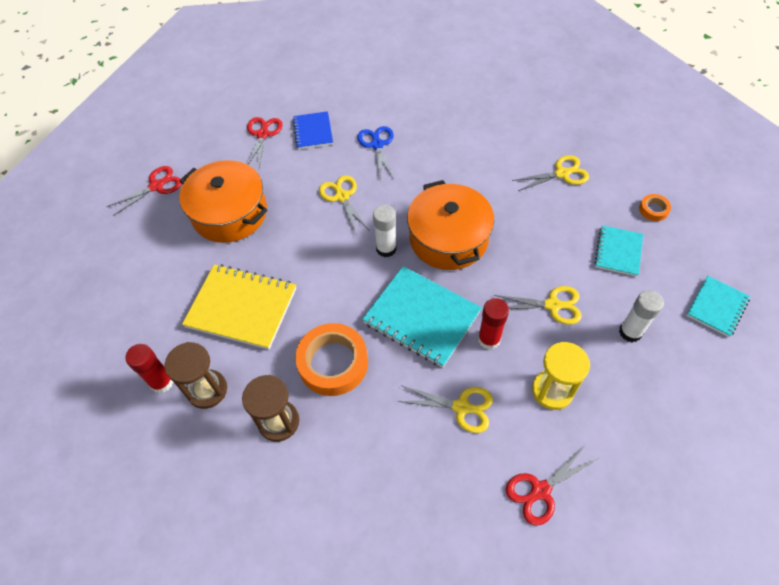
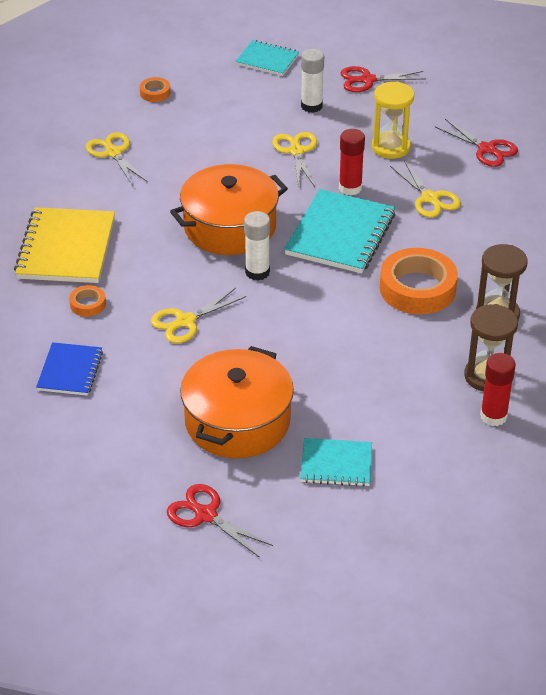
camera: 105 degrees left, 15 degrees down
(242, 307) = (376, 374): yellow notebook -> yellow notebook (66, 248)
(262, 134) = (83, 423): red scissors -> red scissors (367, 80)
(313, 131) = (70, 371): blue notebook -> blue notebook turned 60 degrees counterclockwise
(377, 145) = (88, 304): blue scissors -> orange tape
(461, 407) = (430, 198): yellow scissors -> yellow scissors turned 150 degrees clockwise
(618, 252) = (217, 114): turquoise notebook -> turquoise notebook (336, 464)

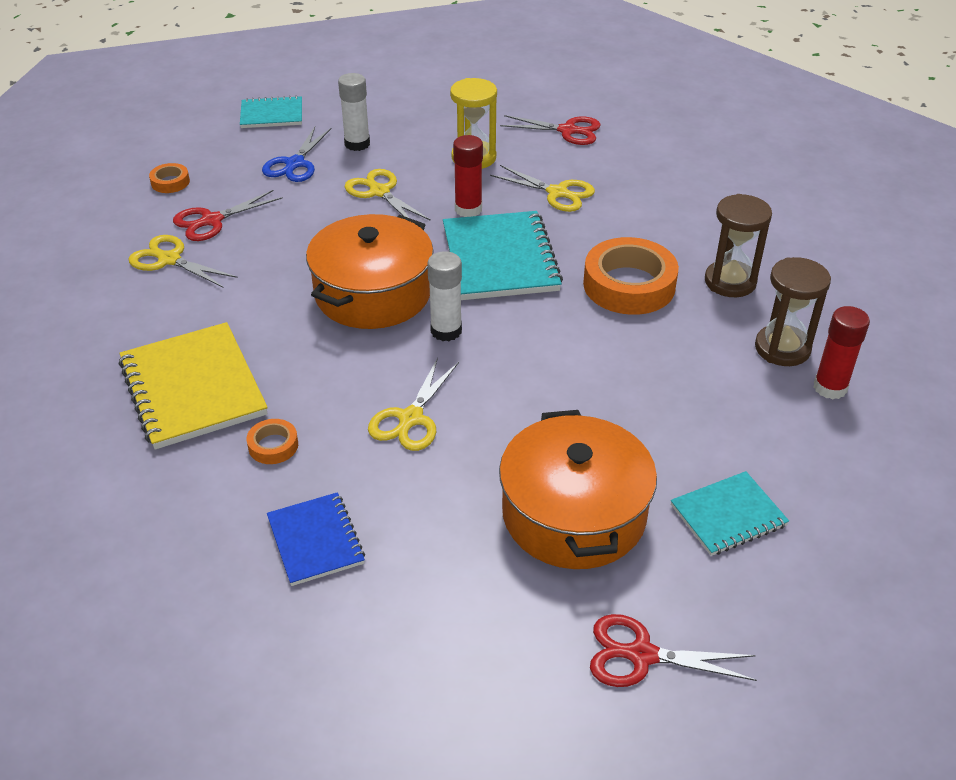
camera: 30 degrees left, 0 degrees up
(253, 107) = (295, 164): none -> blue scissors
(367, 80) = (393, 103): red scissors -> red scissors (212, 221)

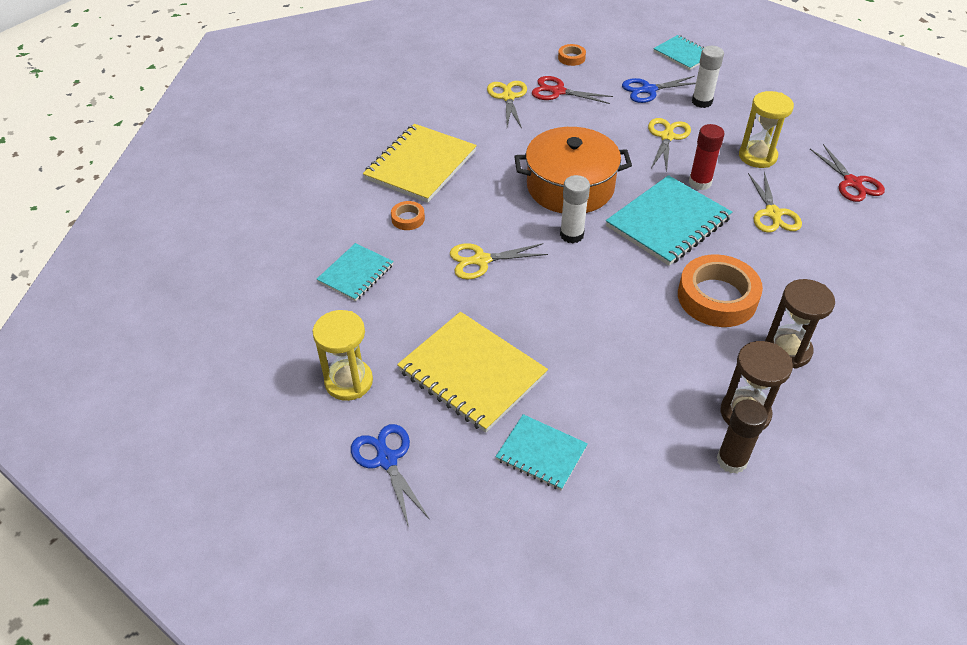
camera: 55 degrees right, 5 degrees up
(315, 540) = (356, 274): blue notebook -> turquoise notebook
(491, 634) = (349, 381): none -> yellow hourglass
(574, 514) = (472, 373): orange pot -> yellow notebook
(641, 655) = (387, 460): red scissors -> blue scissors
(830, 387) = (731, 460): red glue stick -> brown glue stick

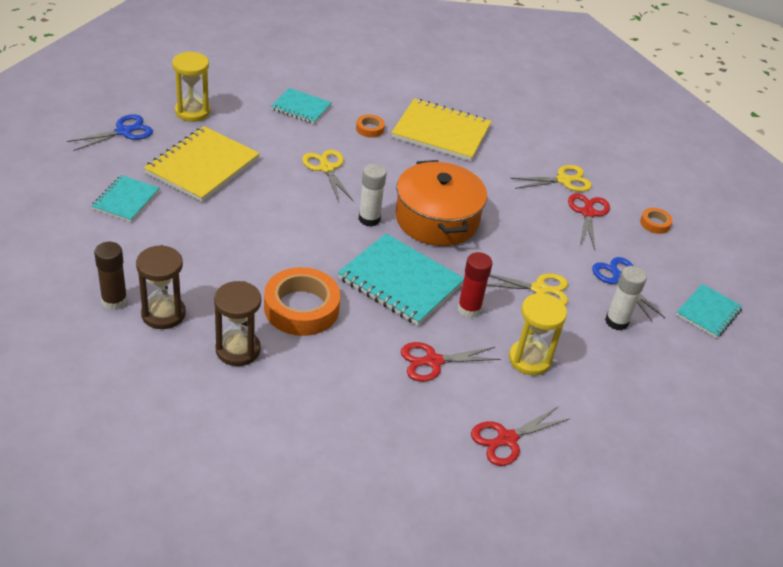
camera: 75 degrees right, 5 degrees down
(772, 213) = (433, 361): yellow scissors -> red scissors

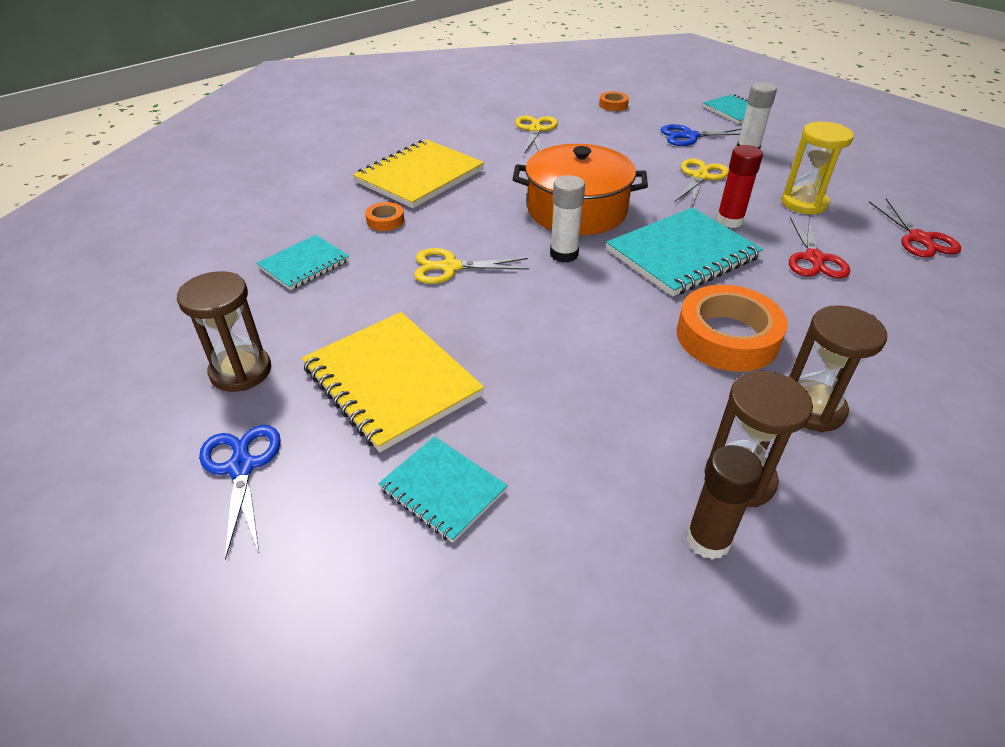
camera: 65 degrees left, 0 degrees up
(192, 112) = (241, 371): yellow hourglass -> brown hourglass
(588, 213) = (590, 129): red scissors -> none

